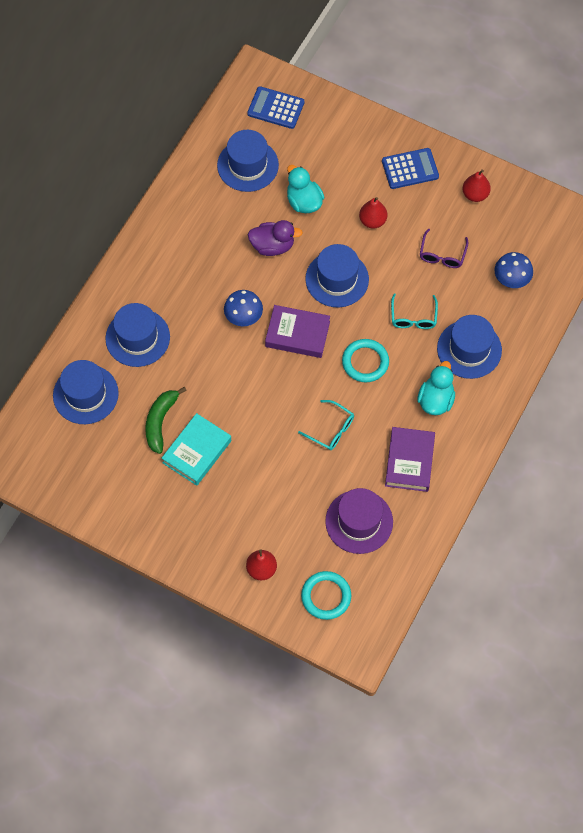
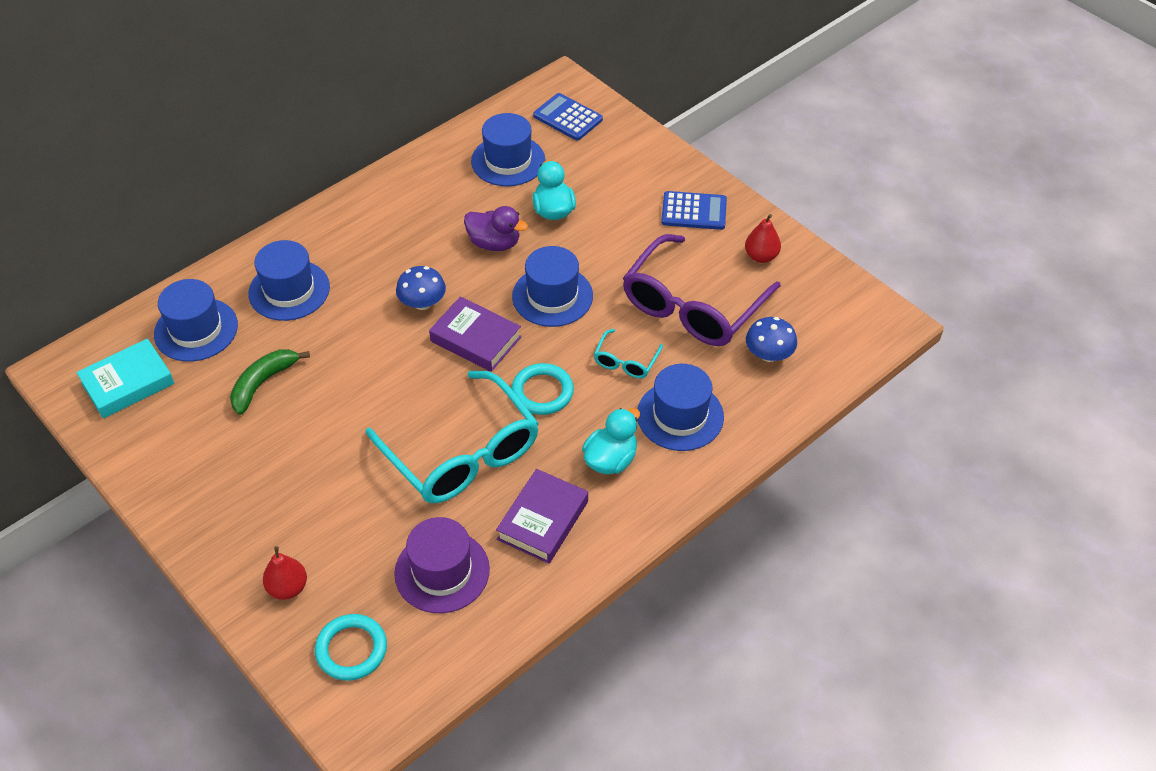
camera: 20 degrees right, 15 degrees down
(197, 452) = (286, 428): turquoise book -> turquoise book (128, 383)
(331, 429) = (462, 453): turquoise glasses -> turquoise glasses, size x2.26
(372, 221) = (624, 250): red pear -> none
(442, 254) = (692, 306): purple glasses -> purple glasses, size x2.26

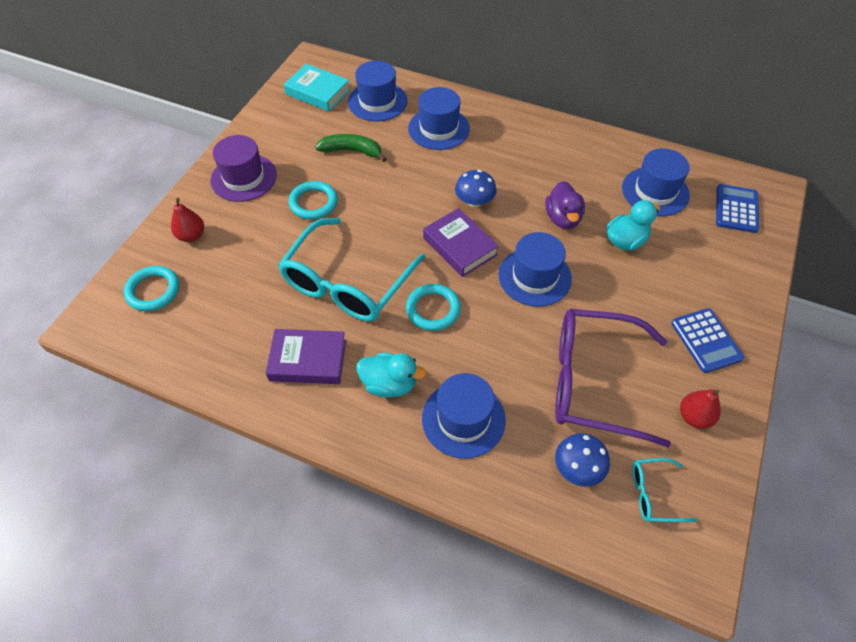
camera: 65 degrees right, 5 degrees up
(321, 447) = (313, 203): none -> turquoise ring
(442, 571) = (236, 315): purple hat -> purple hat (244, 178)
(475, 339) = (459, 246): purple book -> purple book turned 45 degrees counterclockwise
(626, 361) = (498, 355): turquoise glasses -> turquoise glasses (653, 494)

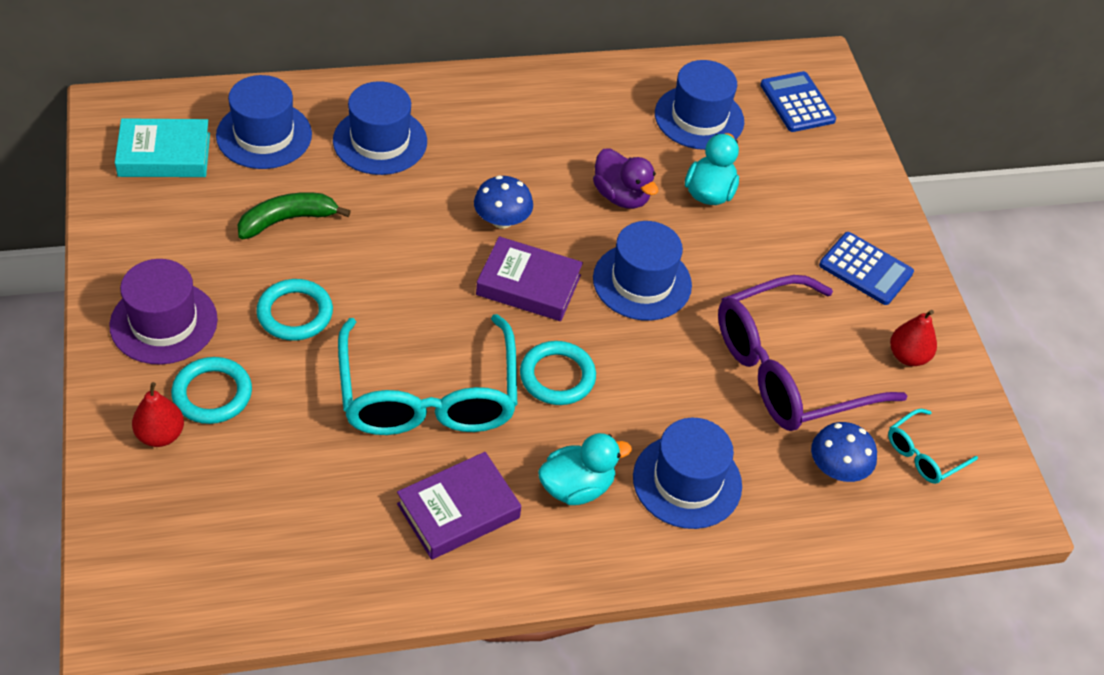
camera: 40 degrees left, 5 degrees down
(153, 291) = (173, 532): turquoise ring -> turquoise ring (212, 394)

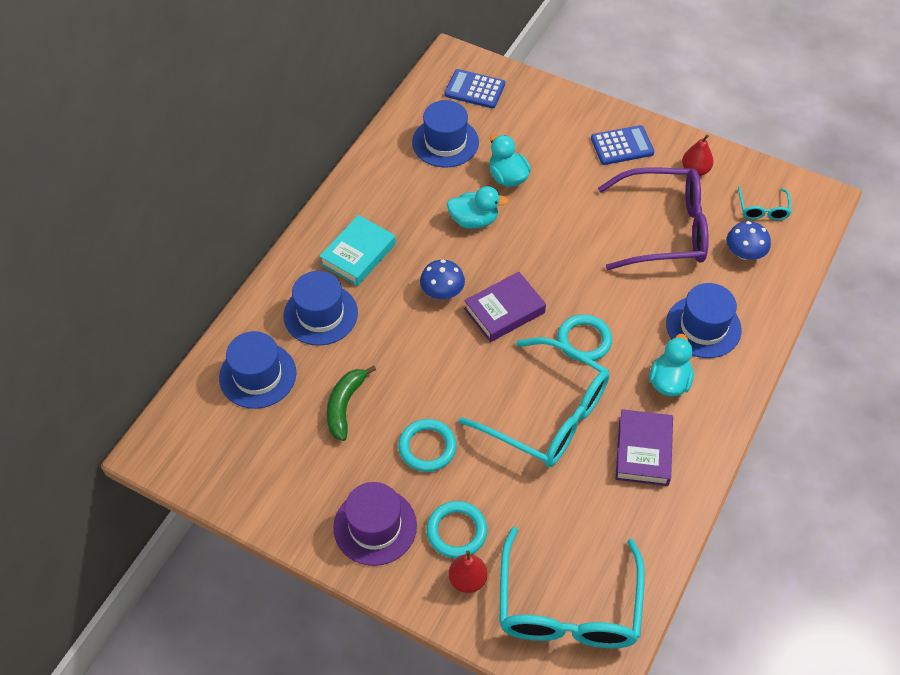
camera: 45 degrees left, 5 degrees up
(164, 155) = (224, 443): turquoise book -> turquoise book (358, 254)
(196, 544) = (568, 606): none -> turquoise glasses
(621, 196) = (474, 220): purple duck -> turquoise duck
(642, 282) = (547, 254): blue hat -> none
(788, 370) = (664, 229): purple glasses -> purple glasses turned 105 degrees counterclockwise

